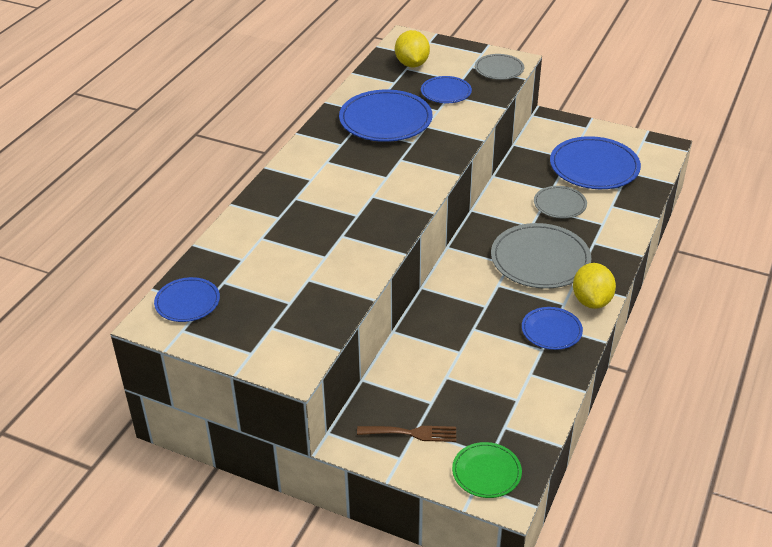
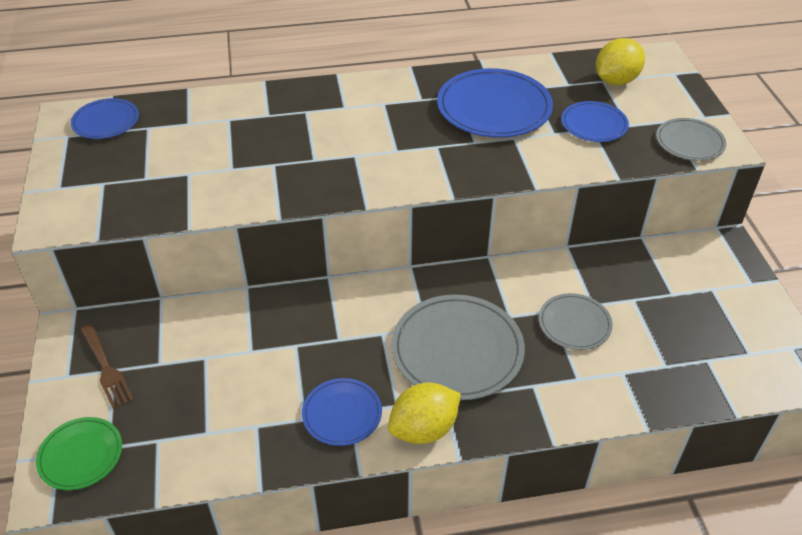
camera: 55 degrees right, 5 degrees up
(594, 167) = (681, 323): blue plate -> none

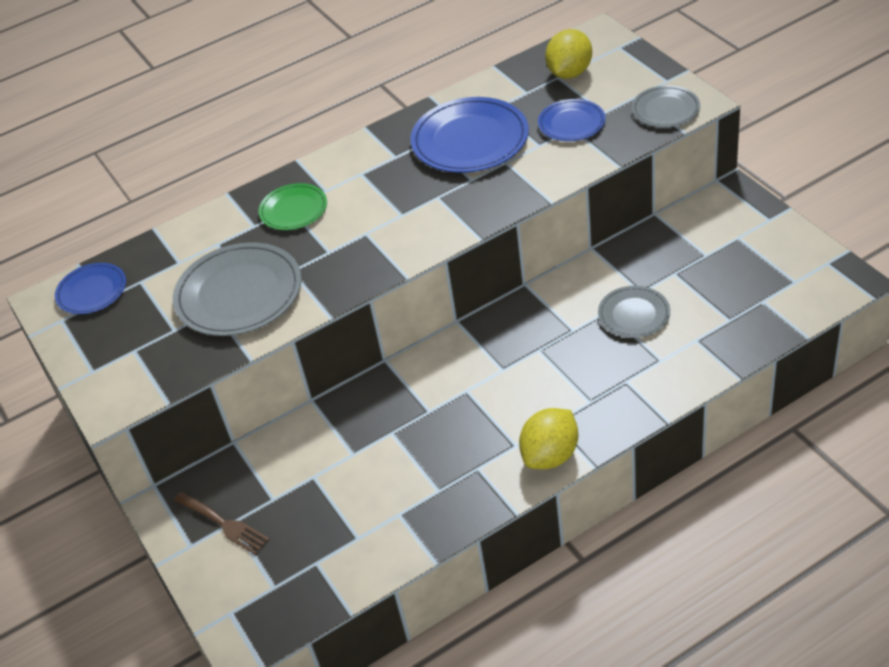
camera: 15 degrees left, 0 degrees up
(80, 455) = (252, 604): green plate -> green plate (293, 209)
(342, 414) = (470, 472): blue plate -> none
(457, 350) = (542, 378): grey plate -> grey plate (239, 293)

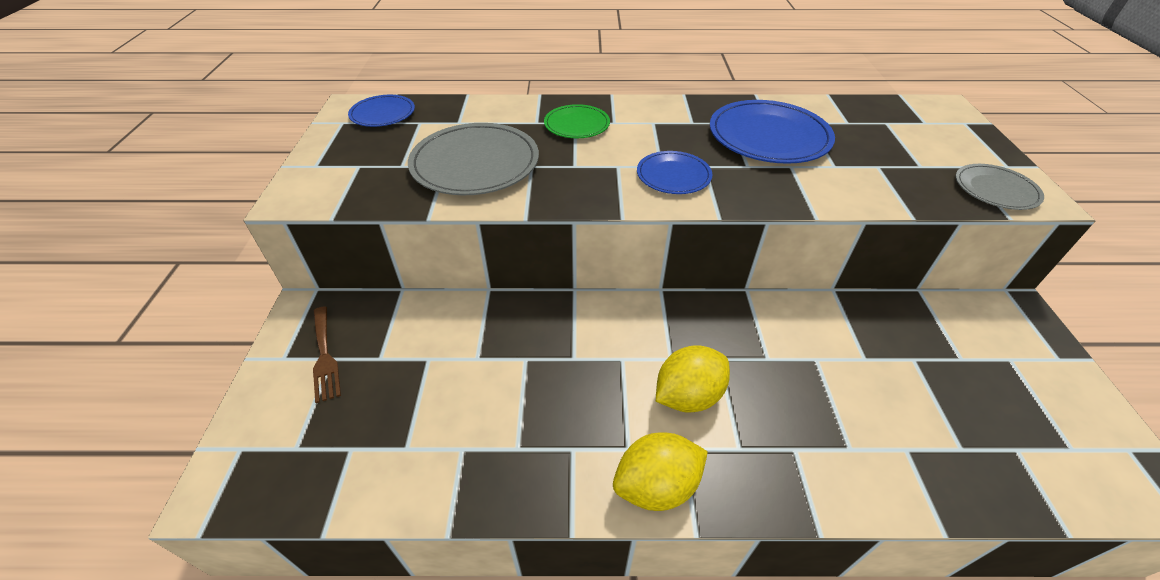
camera: 25 degrees right, 0 degrees up
(569, 73) = (900, 124): yellow lemon -> yellow lemon (688, 396)
(571, 123) = (880, 162): blue plate -> blue plate (673, 175)
(634, 314) = (844, 378): grey plate -> none

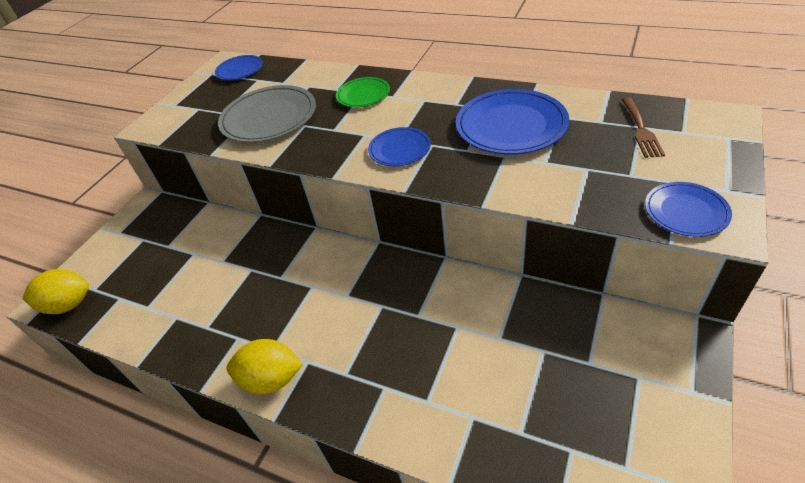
camera: 30 degrees right, 0 degrees up
(325, 356) = (140, 237): brown fork -> brown fork (641, 130)
(688, 396) = (337, 326): yellow lemon -> yellow lemon (69, 305)
(995, 190) = (686, 211): grey plate -> blue plate

